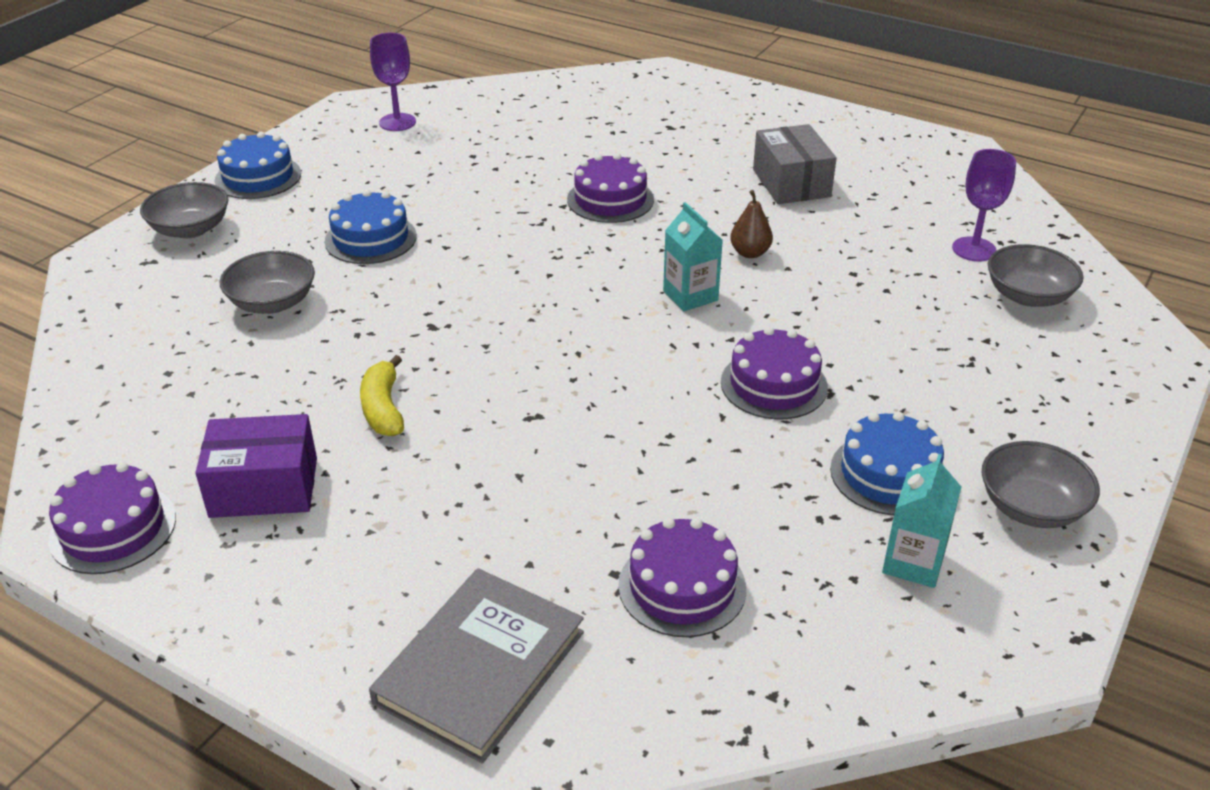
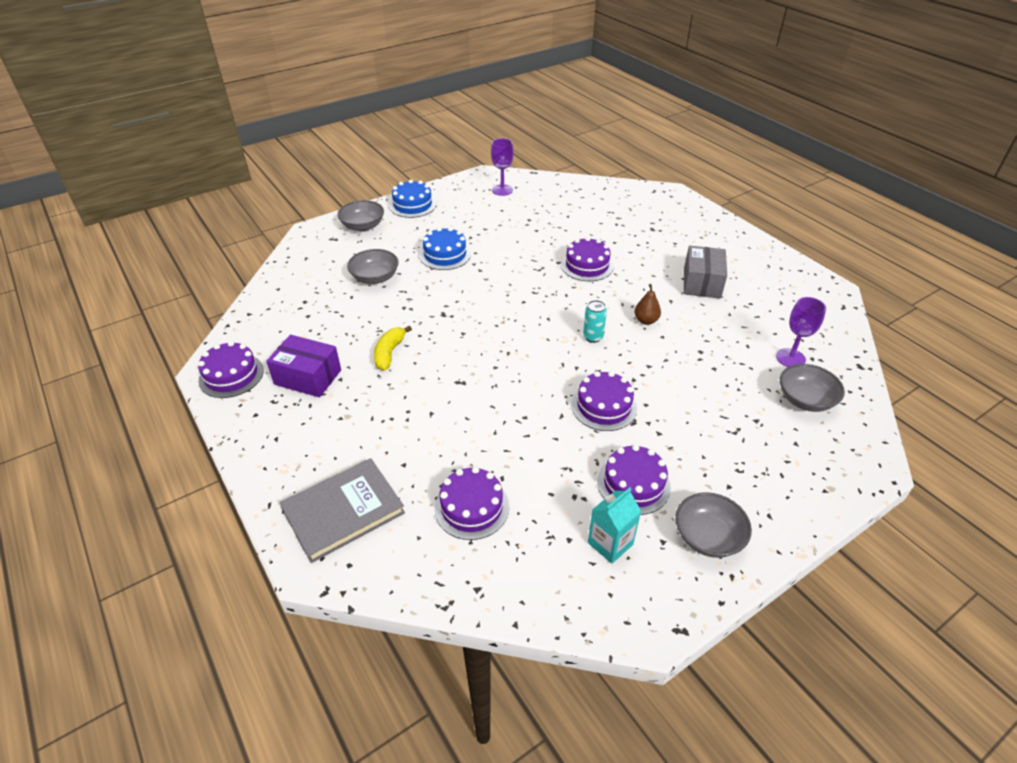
camera: 25 degrees right, 5 degrees up
(690, 296) = (593, 337): turquoise carton -> turquoise can
(888, 474) = (633, 484): blue cake -> purple cake

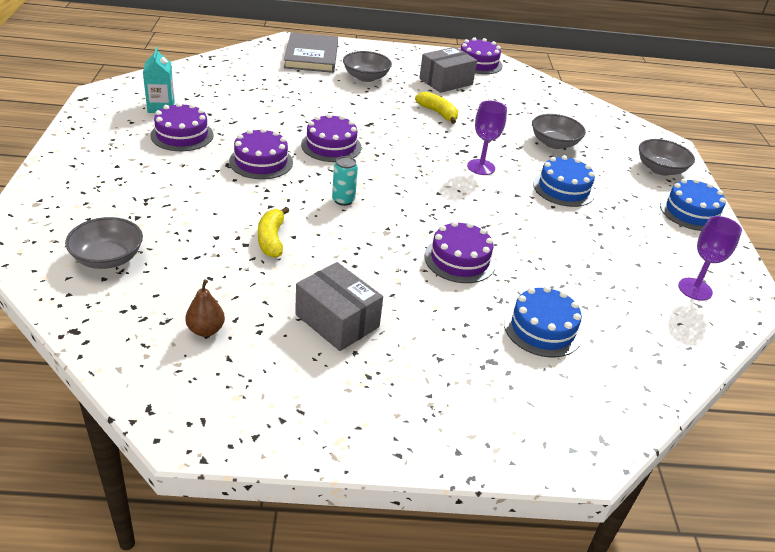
camera: 120 degrees right, 5 degrees down
(308, 377) = (446, 81): purple box -> grey box
(472, 507) = (256, 84): purple cake -> purple cake (331, 146)
(606, 222) = (542, 329): none -> blue cake
(646, 320) = (327, 241): brown pear -> brown pear (206, 330)
(679, 343) = (271, 239): none -> yellow banana
(708, 537) = (105, 136): grey bowl -> grey bowl (366, 77)
(790, 358) = (156, 291): purple goblet -> purple goblet (481, 167)

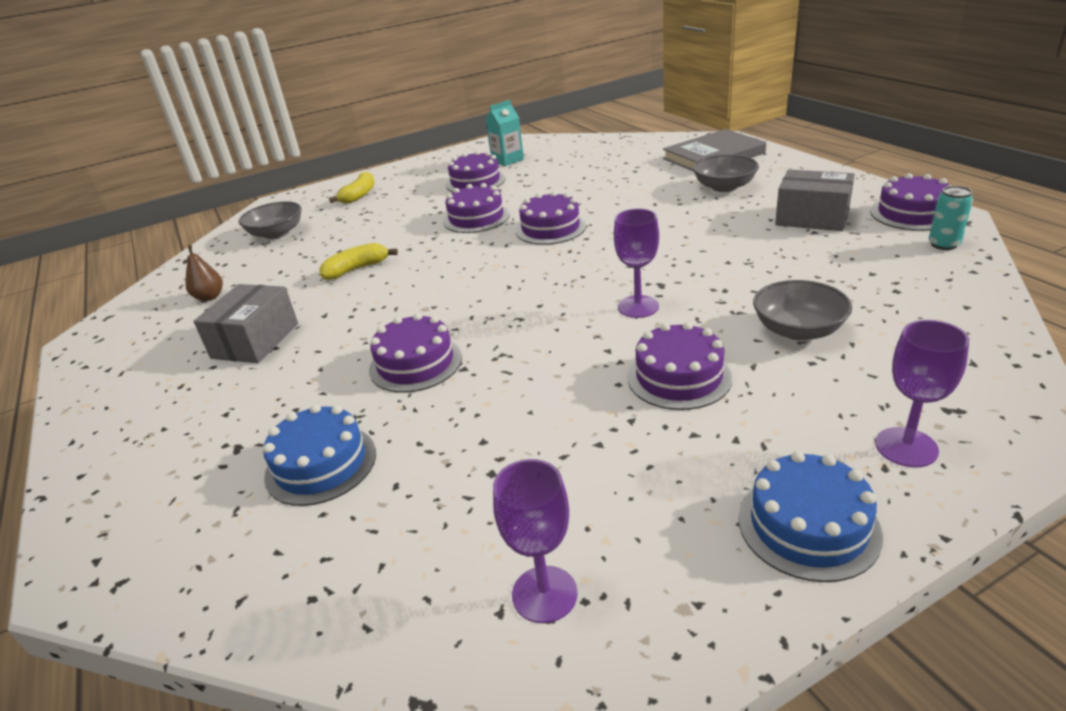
camera: 70 degrees right, 5 degrees down
(343, 200) = (458, 269): turquoise can -> turquoise can (943, 244)
(438, 113) = (721, 242): yellow banana -> yellow banana (359, 195)
(563, 189) = (679, 377): blue cake -> purple cake
(660, 169) = (906, 447): grey bowl -> purple goblet

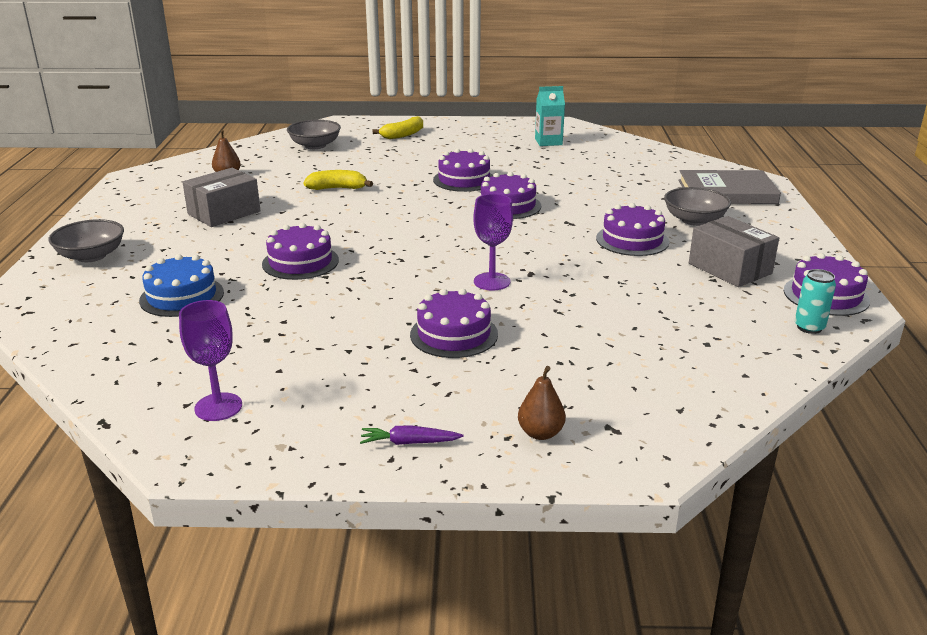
camera: 25 degrees right, 5 degrees down
(475, 182) = (500, 151): purple cake -> purple cake (632, 240)
(798, 330) = (583, 339): grey bowl -> grey bowl (91, 256)
(808, 525) = (409, 442): blue cake -> purple carrot
(906, 447) = (540, 433): purple goblet -> brown pear

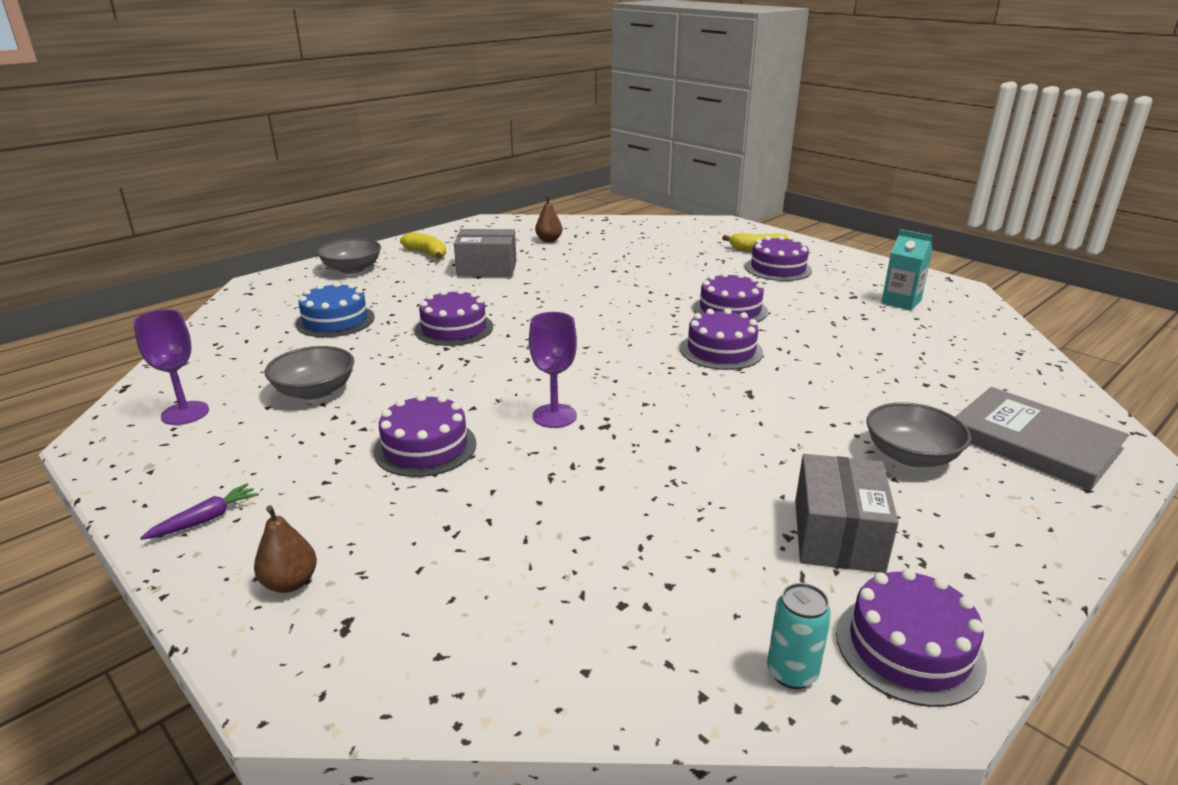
camera: 45 degrees right, 0 degrees up
(315, 145) = (662, 237): grey bowl -> grey bowl (315, 391)
(337, 188) = (605, 278): yellow banana -> yellow banana (427, 253)
(409, 442) = (205, 519): purple carrot -> purple carrot turned 90 degrees clockwise
(632, 240) = (782, 443): purple cake -> purple cake (778, 268)

